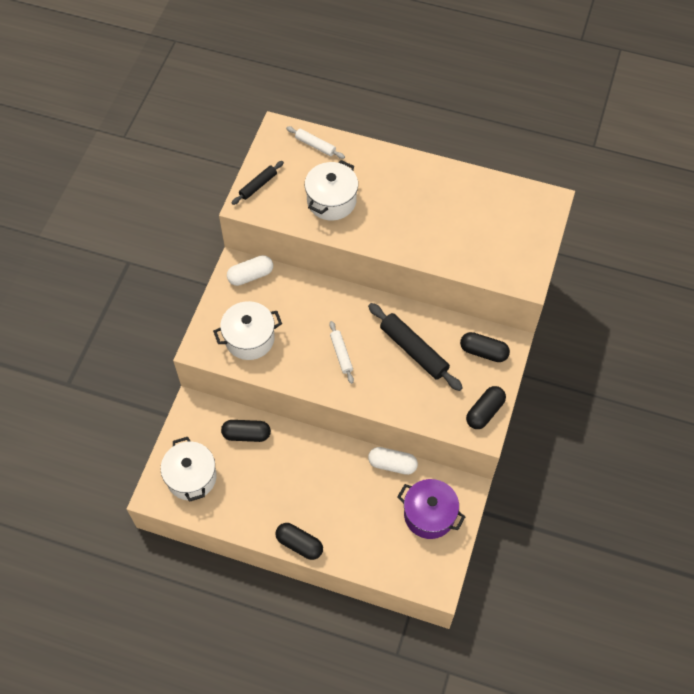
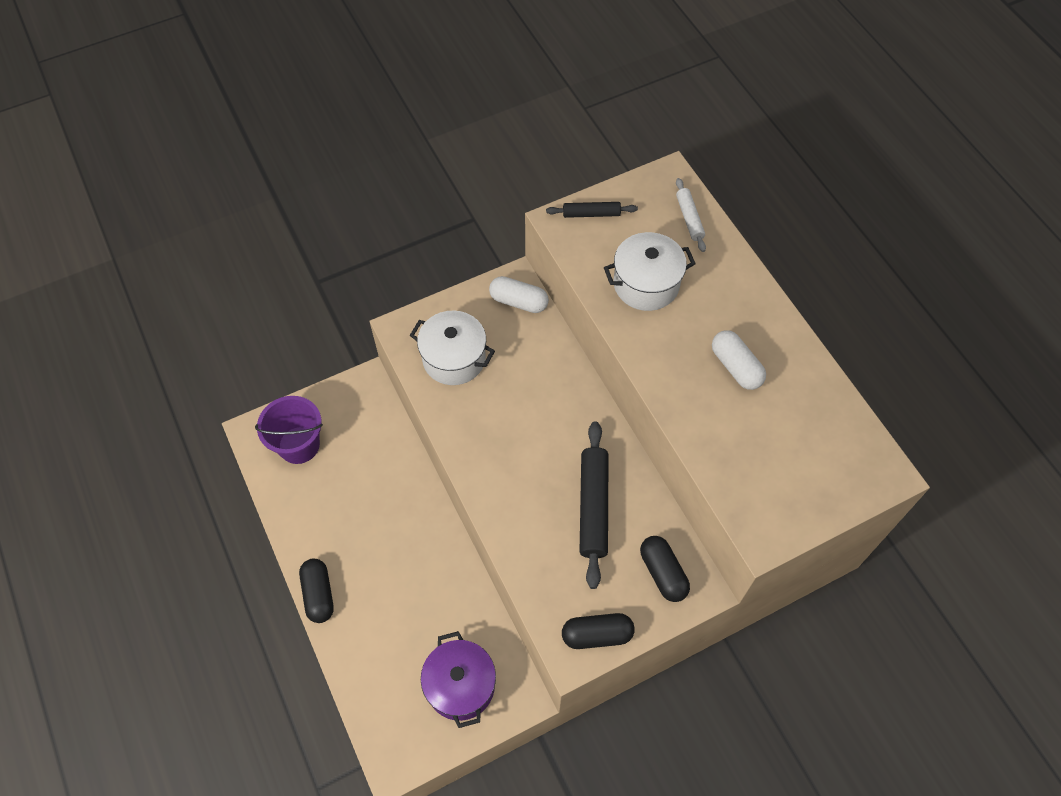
camera: 45 degrees right, 0 degrees up
(191, 477) = (299, 445): white pot -> purple bucket
(246, 434) = (384, 450): black capsule -> none
(341, 354) = (520, 447): white rolling pin -> none
(392, 464) = (479, 602): white capsule -> white capsule (736, 367)

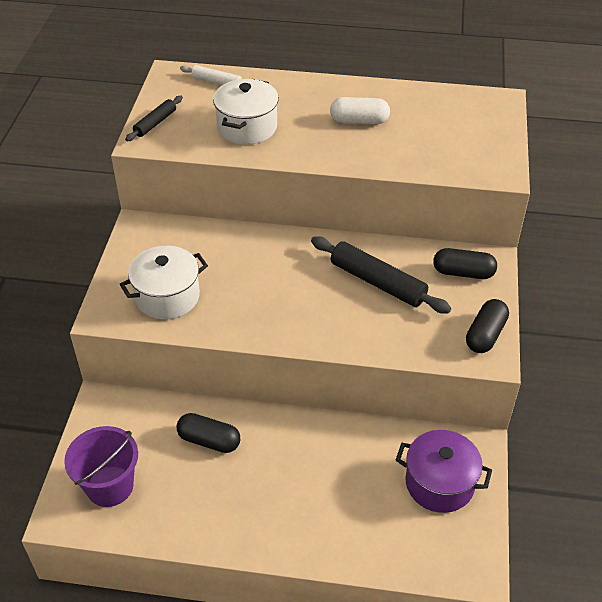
camera: 55 degrees left, 15 degrees down
(318, 594) = (273, 548): black capsule -> black capsule (209, 441)
(518, 302) = (158, 233): white capsule -> none

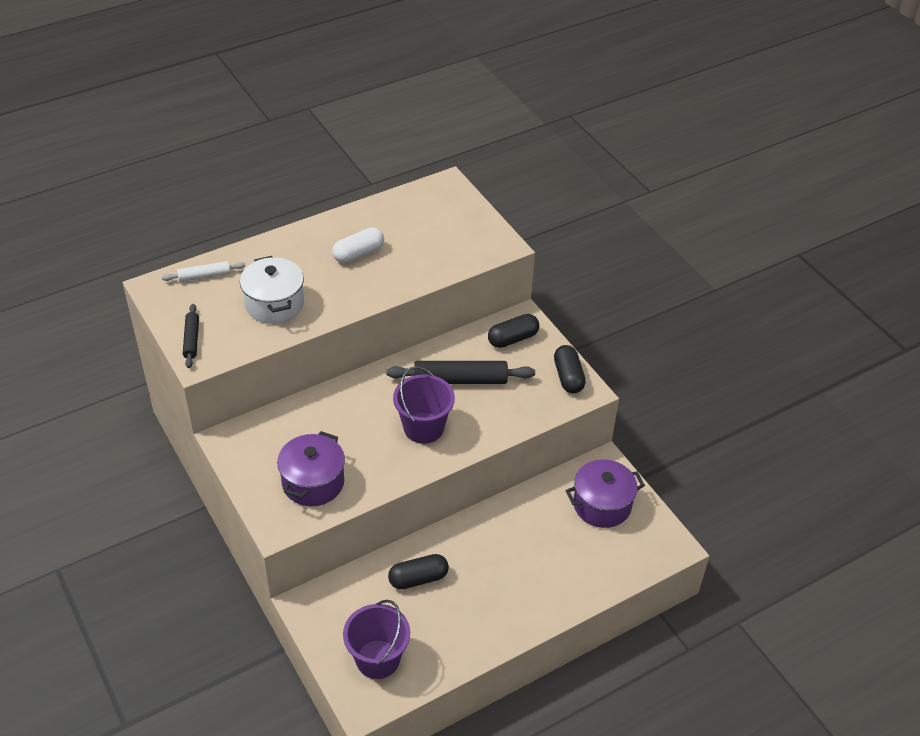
camera: 40 degrees left, 0 degrees up
(167, 296) = (313, 482): white pot -> purple pot
(303, 304) = (423, 428): none -> purple bucket

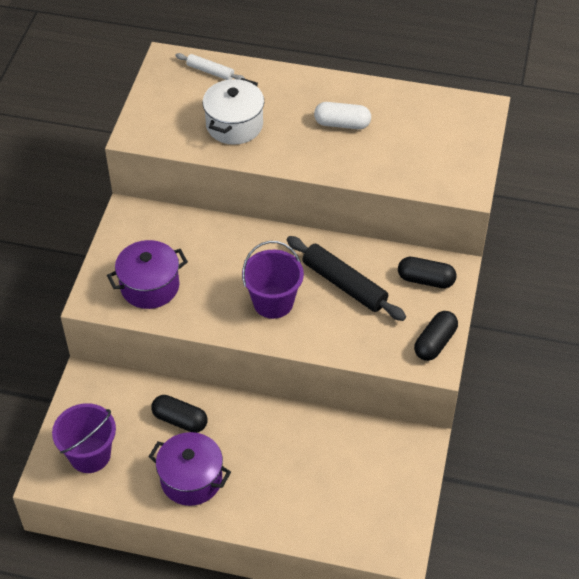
camera: 45 degrees right, 5 degrees up
(191, 340) = (148, 115): black rolling pin -> none
(602, 505) = (381, 473): purple pot -> purple pot (191, 479)

